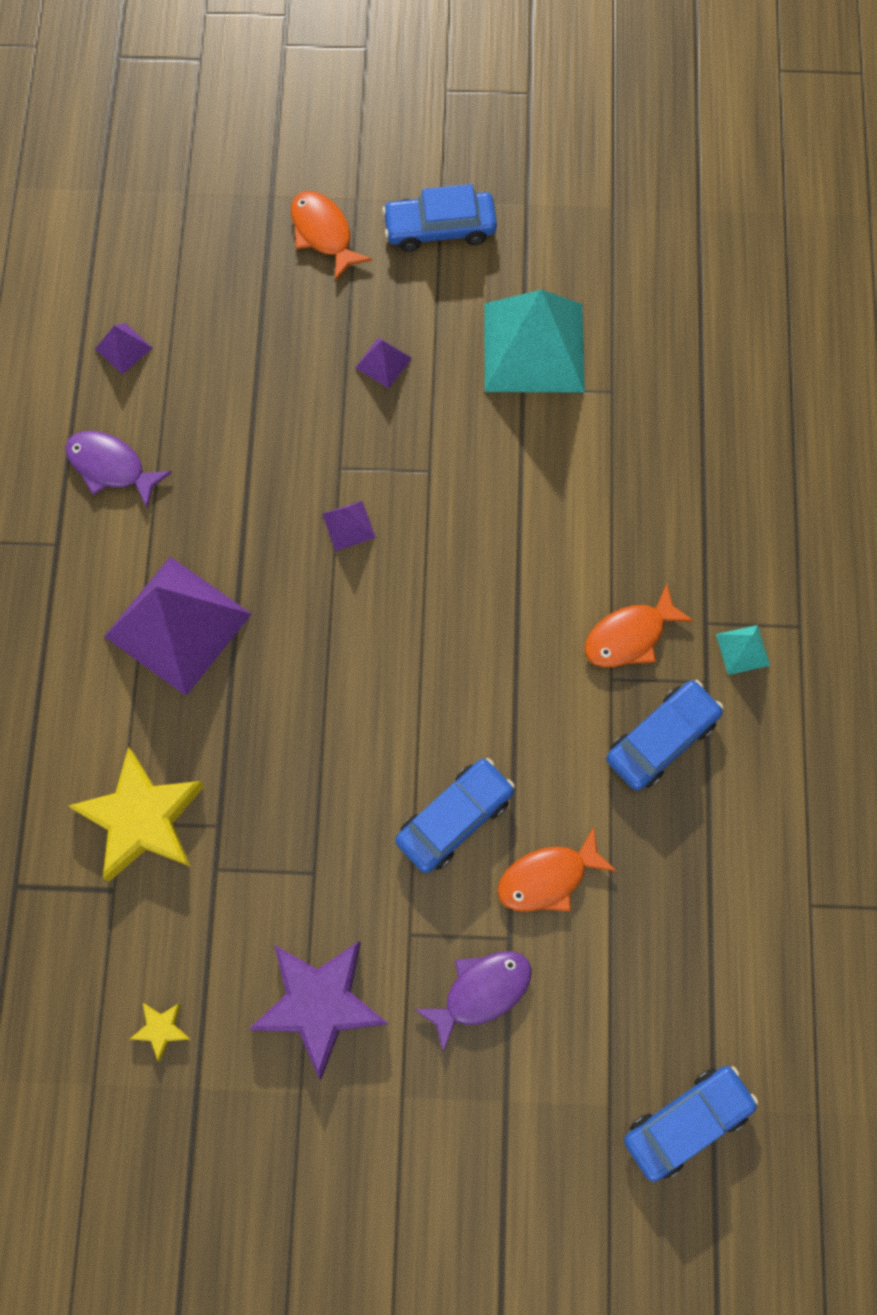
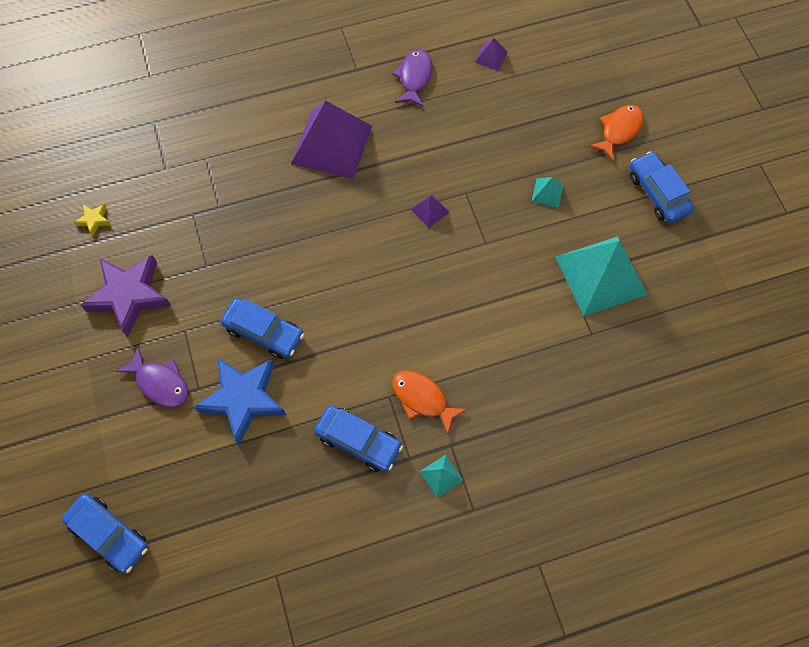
camera: 70 degrees right, 5 degrees down
(142, 818) = (211, 168): yellow star -> none
(383, 362) = (547, 193): purple pyramid -> turquoise pyramid
(548, 878) = (243, 399): orange fish -> blue star

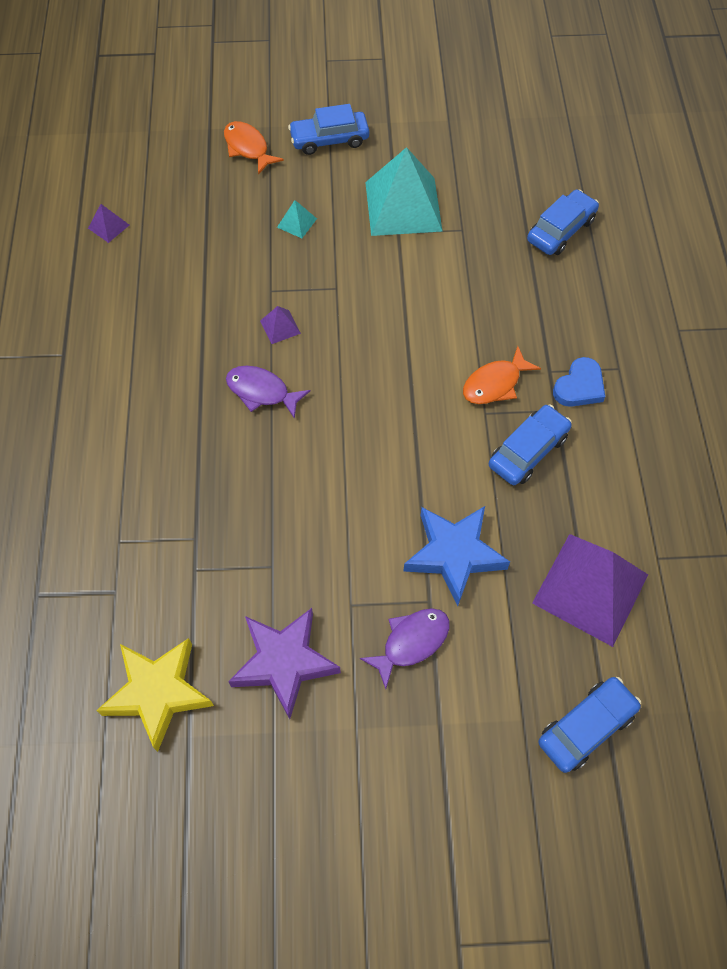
camera: 75 degrees left, 5 degrees down
(94, 220) = (158, 692): yellow star -> yellow star, size x2.33
(264, 332) = (378, 518): blue car -> blue car (561, 230)
(331, 144) = (156, 401): purple pyramid -> purple pyramid (590, 588)
(414, 78) = (102, 301): purple fish -> purple fish (262, 392)
(441, 476) = (579, 386): turquoise pyramid -> blue heart

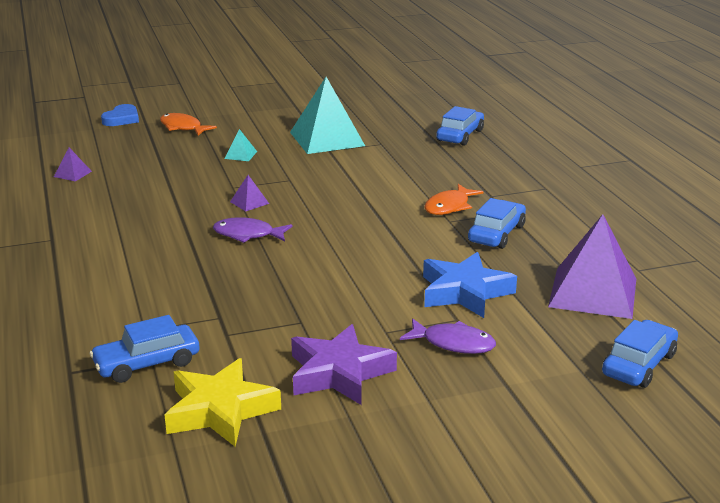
camera: 15 degrees left, 35 degrees down
(329, 139) = (250, 117): blue car -> blue car (147, 363)
(411, 642) = (453, 343): purple fish -> purple fish turned 75 degrees clockwise
(579, 386) = (519, 199): blue heart -> blue heart (122, 119)

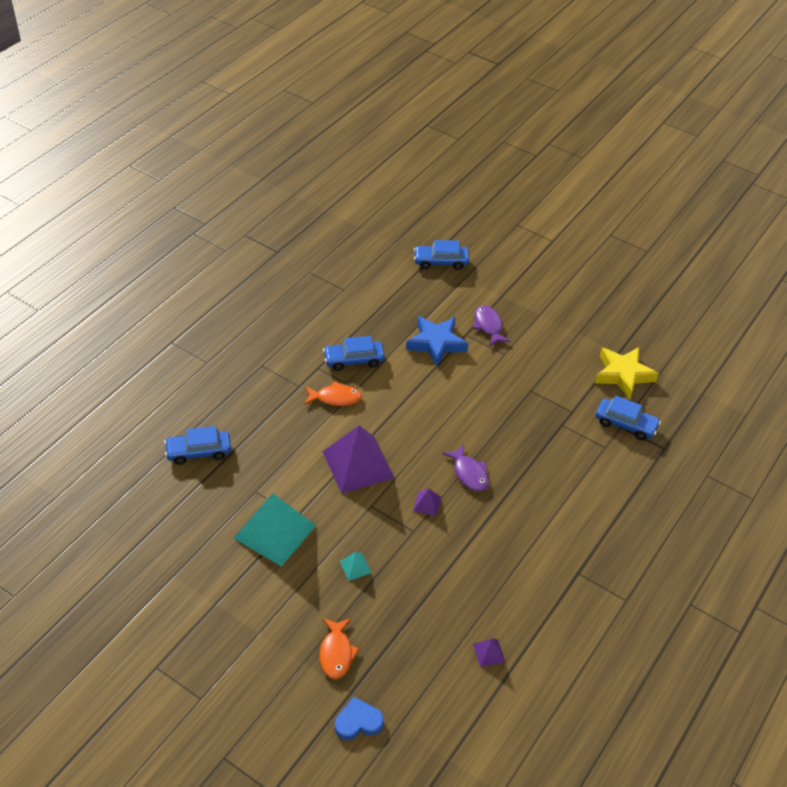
camera: 130 degrees left, 20 degrees up
(339, 373) = (554, 352): purple star -> none
(593, 292) = (387, 297): purple pyramid -> purple pyramid (358, 464)

